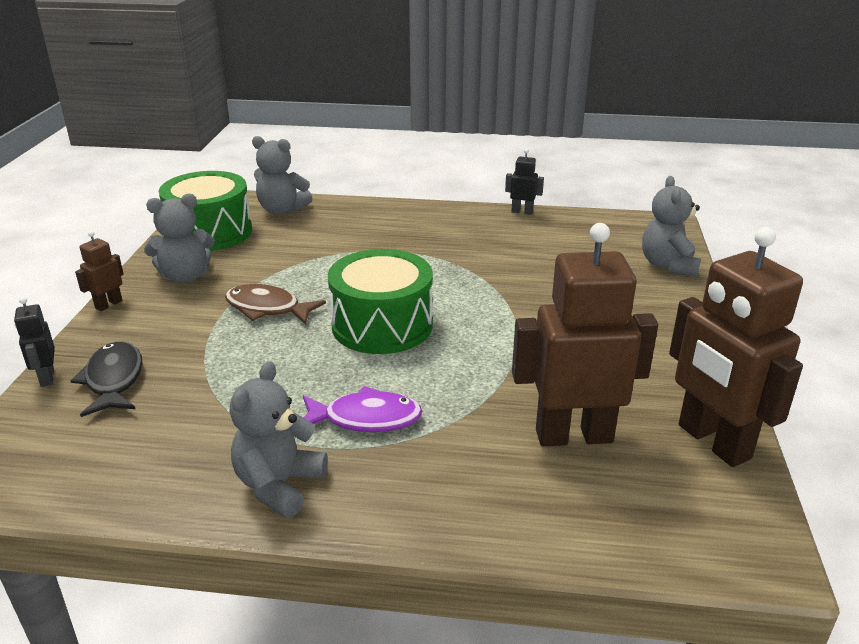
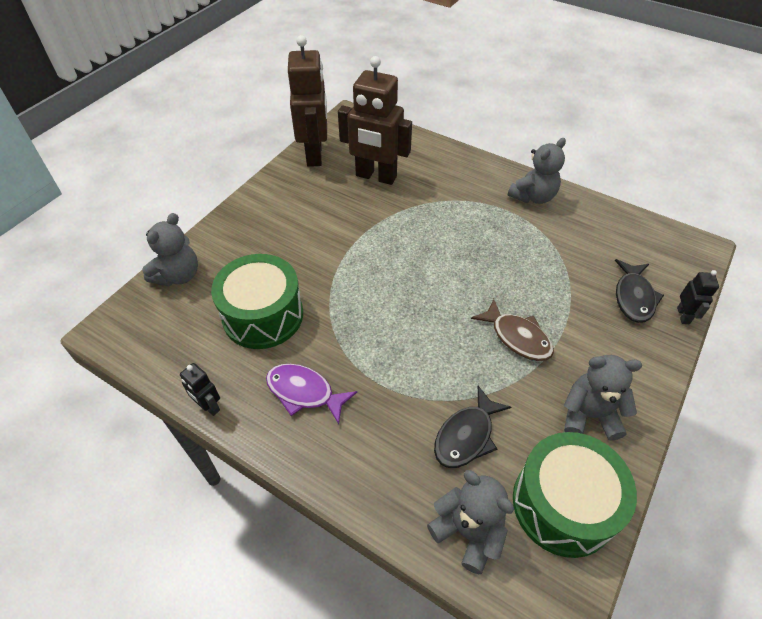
camera: 155 degrees left, 20 degrees up
(108, 304) = (657, 393): brown robot -> none
(299, 243) = (466, 435): none -> black fish
(365, 419) = (477, 218): purple fish -> purple fish (304, 392)
(382, 325) = (435, 287): green drum -> green drum (263, 315)

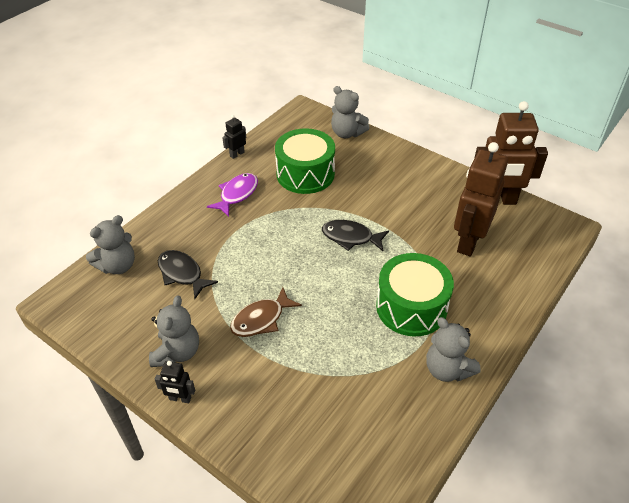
camera: 95 degrees right, 5 degrees down
(563, 504) = (116, 319): green drum -> green drum (411, 307)
(633, 297) = (293, 426): black fish -> black fish (350, 237)
(683, 315) = (264, 467): black robot -> black robot (180, 398)

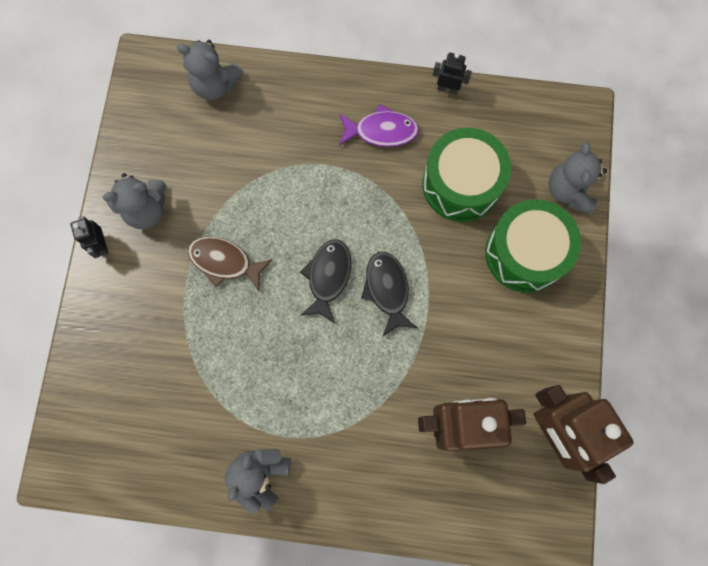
camera: 60 degrees right, 30 degrees up
(182, 274) = (239, 151): black fish -> black fish (328, 277)
(411, 307) = (322, 403): green drum -> green drum (525, 253)

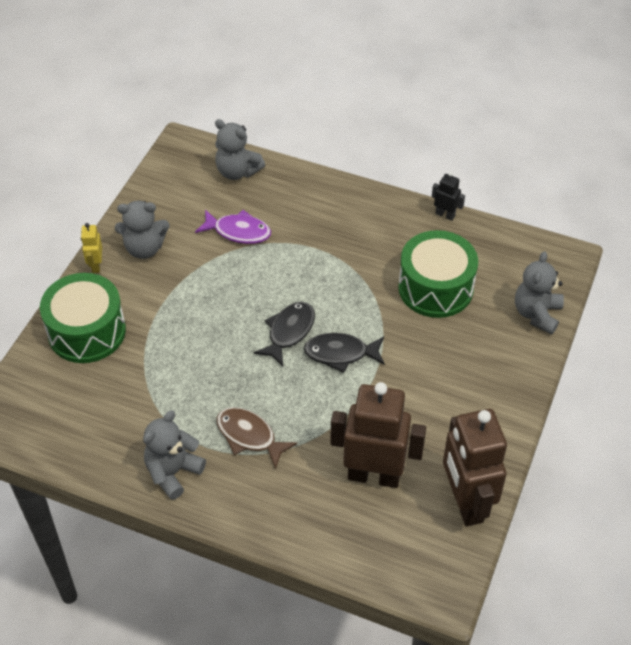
camera: 15 degrees right, 25 degrees down
(101, 245) = (96, 265): black robot -> yellow robot
(225, 262) = (199, 301): brown fish -> brown fish (249, 436)
(381, 131) = (374, 234): purple fish -> purple fish (238, 232)
(387, 290) = (340, 353): black fish -> black fish turned 90 degrees counterclockwise
(525, 253) = (480, 353): green drum -> green drum (87, 331)

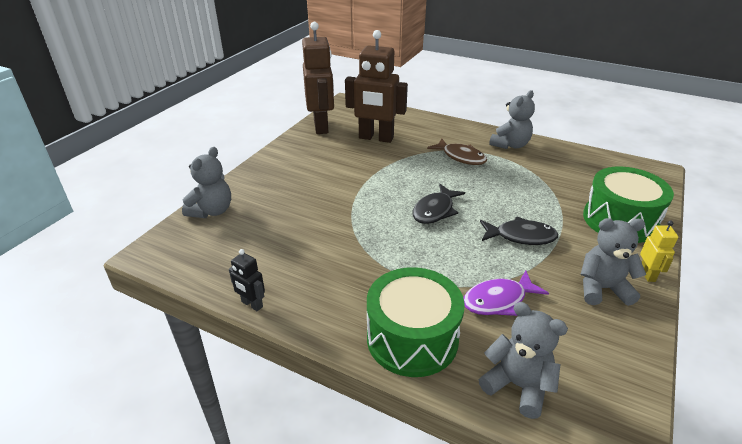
camera: 175 degrees left, 15 degrees down
(238, 232) = (498, 300): purple fish -> purple fish turned 45 degrees counterclockwise
(340, 353) = (391, 195): black fish -> black fish (521, 236)
(435, 288) = (293, 235): green drum -> green drum (412, 338)

